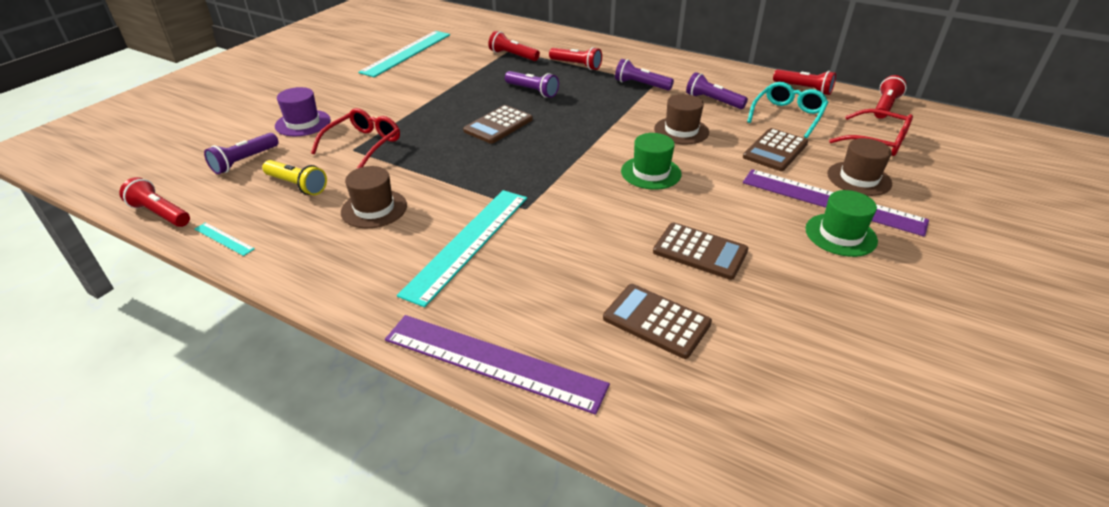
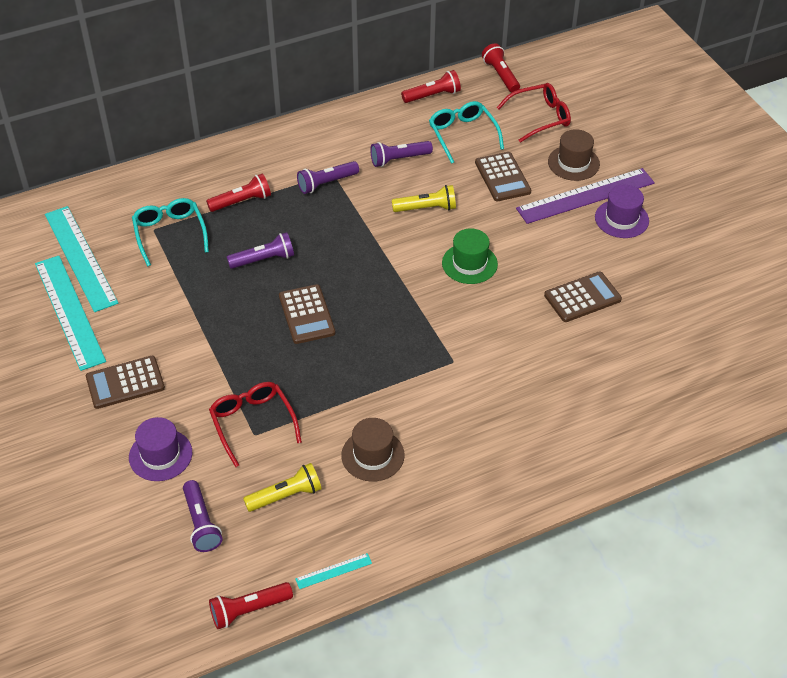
camera: 55 degrees left, 10 degrees up
(468, 243) = (470, 416): turquoise ruler -> turquoise ruler (80, 258)
(493, 362) = (606, 460): purple ruler -> none
(513, 56) = (170, 234): red flashlight -> turquoise glasses
(656, 321) = (630, 361): brown calculator -> brown calculator (125, 383)
(681, 130) = (426, 208): brown hat -> yellow flashlight
(840, 235) = (621, 219): green hat -> purple hat

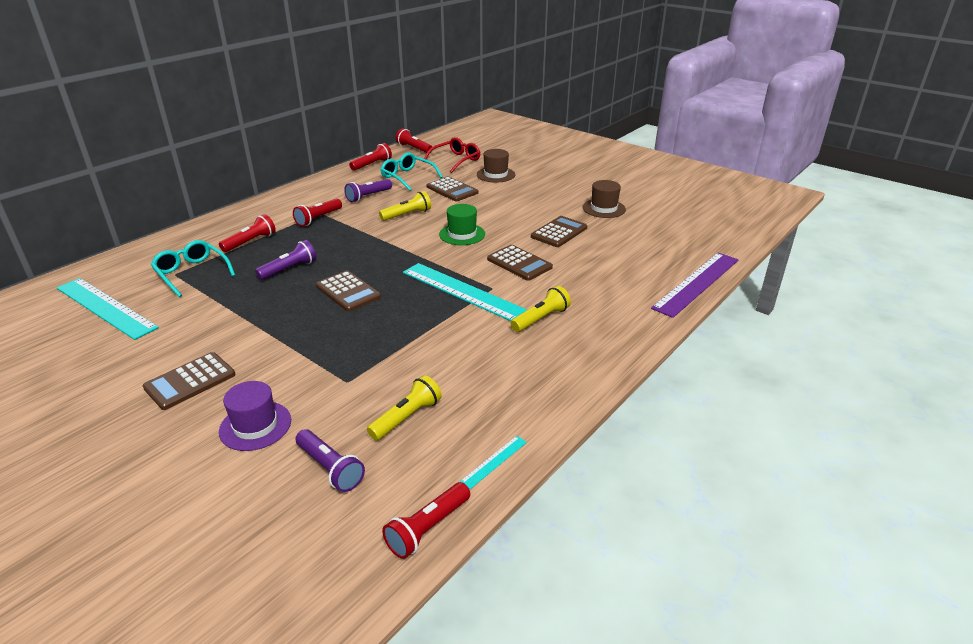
camera: 25 degrees left, 15 degrees down
(69, 311) = (106, 346): turquoise ruler -> turquoise ruler (462, 291)
(253, 423) = (341, 374): red glasses -> none
(326, 183) = (318, 218): purple flashlight -> red flashlight
(372, 455) = (469, 364): brown hat -> brown hat (604, 208)
(476, 423) = (541, 318): none -> yellow flashlight
(504, 333) = (519, 263): none -> brown calculator
(585, 196) = (517, 187): purple ruler -> purple ruler (696, 283)
(621, 219) = (550, 192): purple hat -> none

